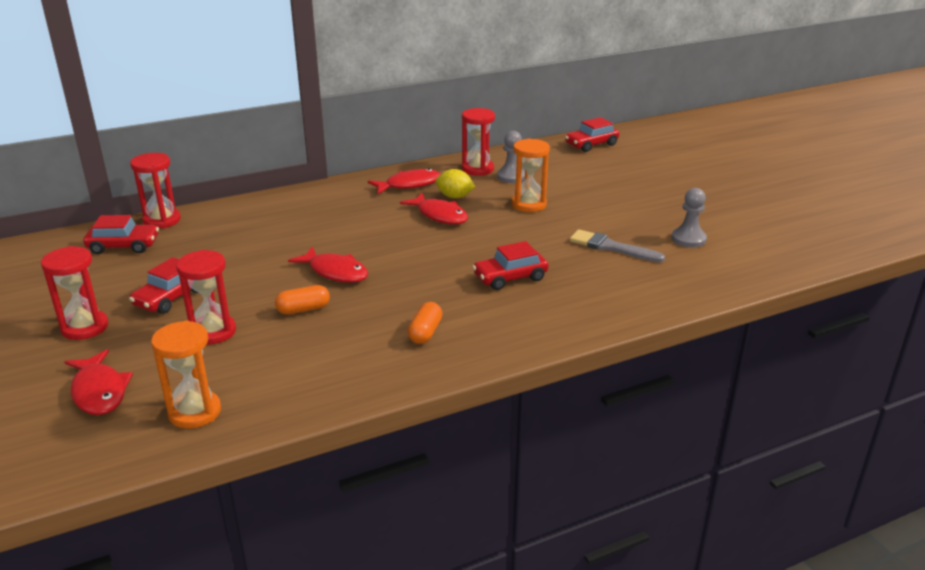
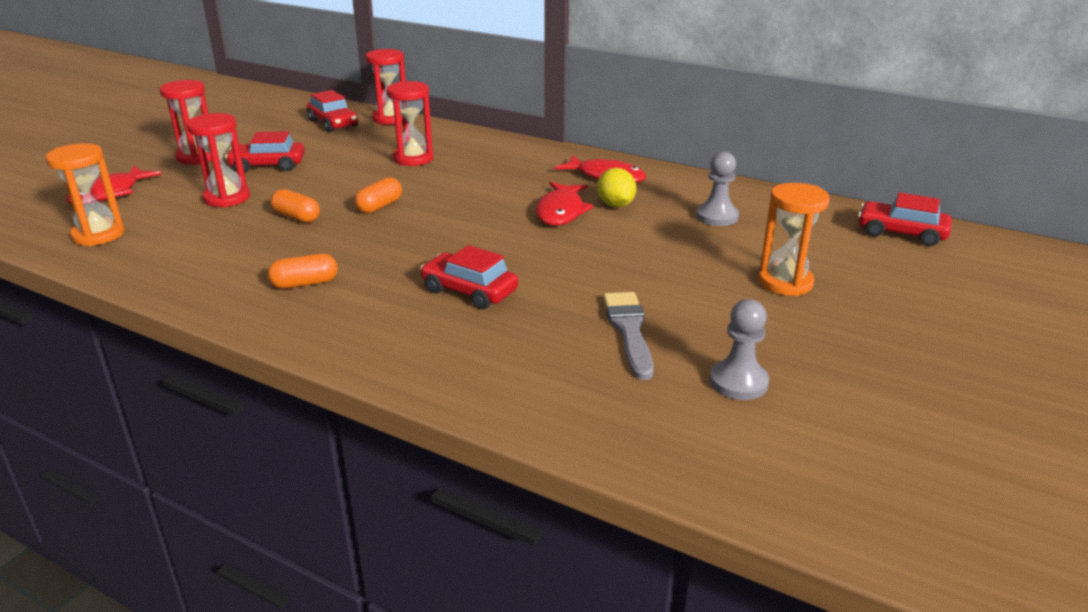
camera: 55 degrees right, 0 degrees up
(335, 272) = (379, 206): red fish -> orange capsule
(477, 169) = (702, 194): red hourglass -> red hourglass (413, 159)
(528, 204) = (662, 247): orange hourglass -> orange hourglass (785, 282)

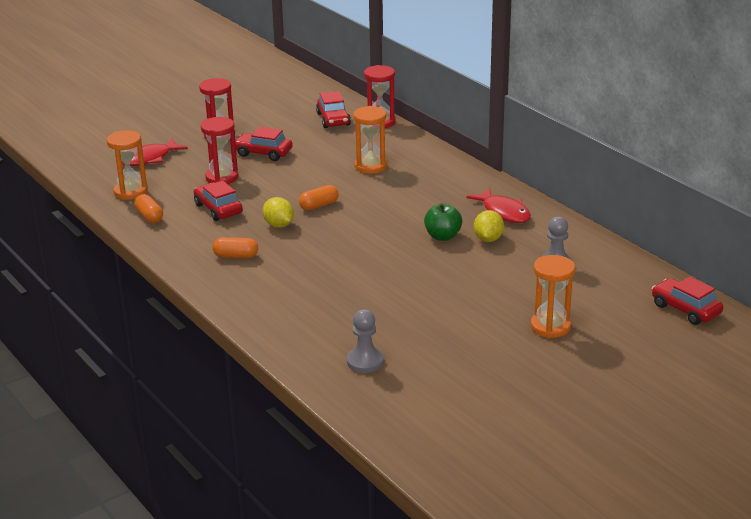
camera: 25 degrees right, 0 degrees up
(297, 217) = (259, 203): orange capsule -> orange capsule (149, 216)
(341, 236) = (279, 225): none -> yellow lemon
(413, 159) = (371, 166): red hourglass -> orange hourglass
(469, 291) = (333, 284): red car -> red car (218, 209)
(561, 212) = (443, 236): red fish -> green apple
(629, 330) = (412, 334): grey brush -> none
(738, 382) = (449, 382): grey pawn -> grey pawn (365, 361)

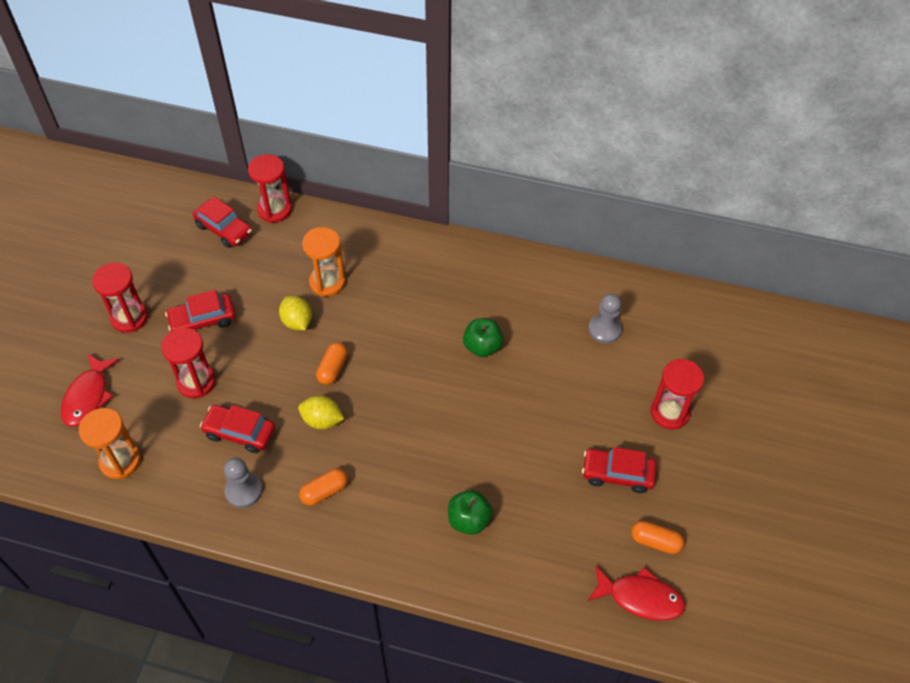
camera: 40 degrees left, 25 degrees up
(149, 216) = (179, 487): orange capsule -> orange capsule (655, 541)
(315, 310) = (469, 520): none -> green apple
(365, 361) = (572, 558): grey pawn -> grey pawn (243, 491)
(488, 239) = (522, 327): yellow lemon -> yellow lemon (297, 322)
(504, 212) = (502, 282): red fish -> red fish (640, 598)
(550, 327) = (669, 413): orange hourglass -> red hourglass
(685, 309) = (743, 326): red car -> red car (617, 474)

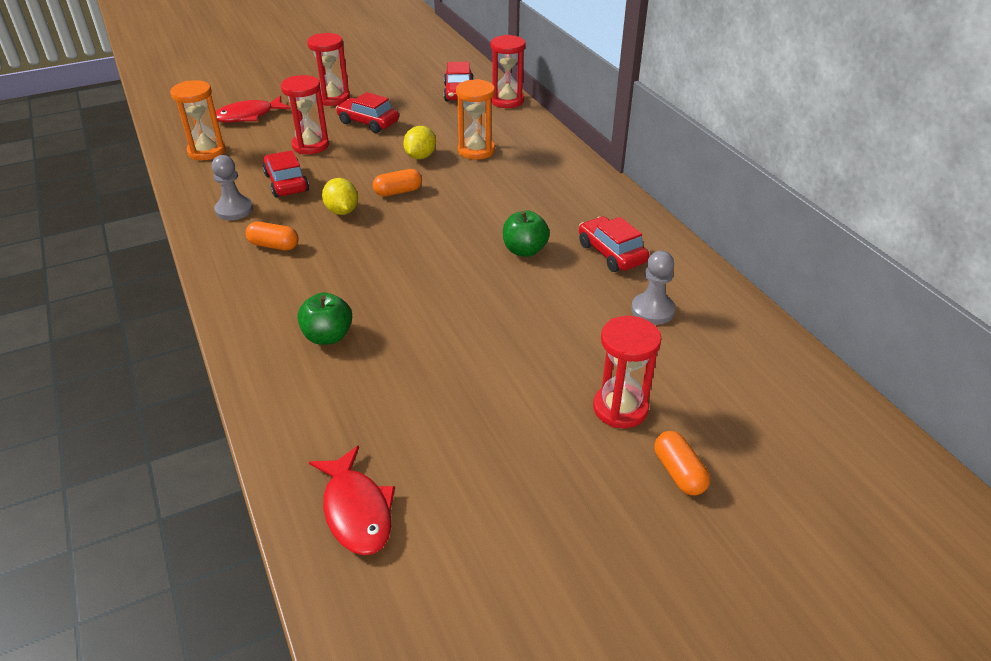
camera: 50 degrees right, 15 degrees down
(617, 474) = (494, 409): red car -> red car (611, 253)
(655, 541) = (443, 484): orange capsule -> orange capsule (679, 472)

